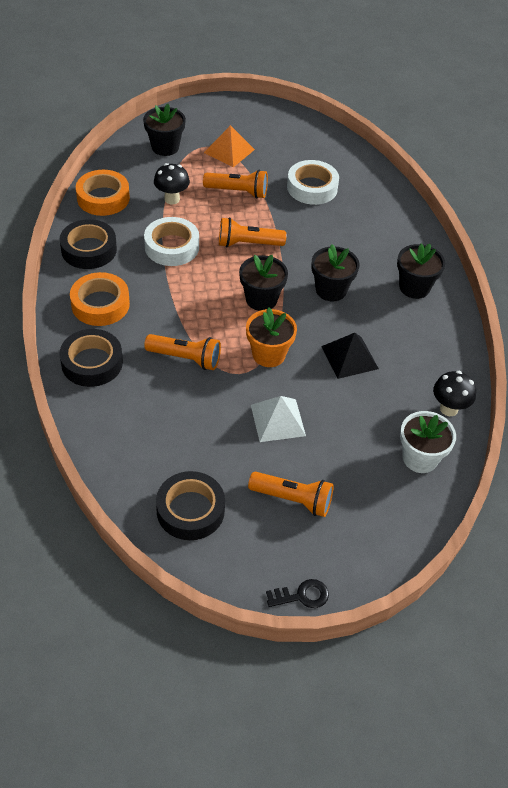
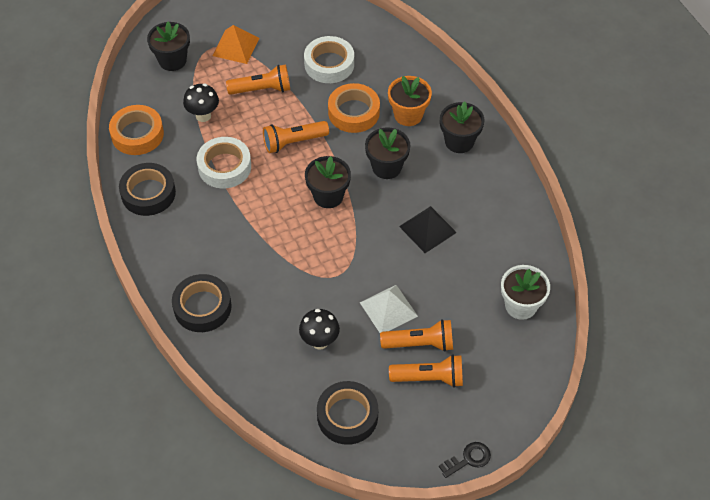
camera: 15 degrees left, 5 degrees up
(100, 304) = (184, 246): orange tape -> orange tape (353, 112)
(185, 358) = (284, 276): orange flashlight -> orange flashlight (420, 343)
(268, 354) = (356, 249): orange flower pot -> orange flower pot (408, 115)
(449, 409) = (529, 252): black mushroom -> black mushroom (319, 341)

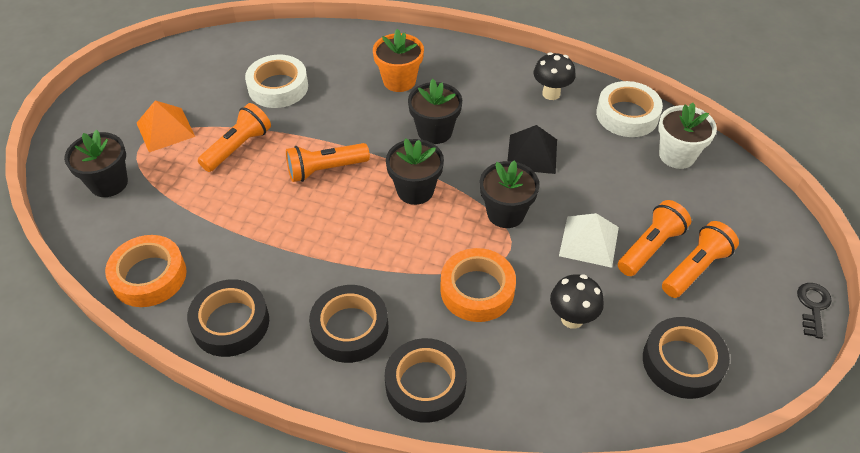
camera: 45 degrees left, 5 degrees down
(200, 246) = (350, 328): none -> black tape
(203, 116) = (204, 209): black mushroom -> black mushroom (551, 94)
(224, 167) = (283, 238): white tape -> white tape (627, 115)
(293, 142) = (325, 169): orange flashlight -> orange flashlight turned 45 degrees clockwise
(353, 112) = (350, 109): orange tape -> orange tape (477, 290)
(459, 141) = (466, 72): black flower pot -> black flower pot (505, 213)

